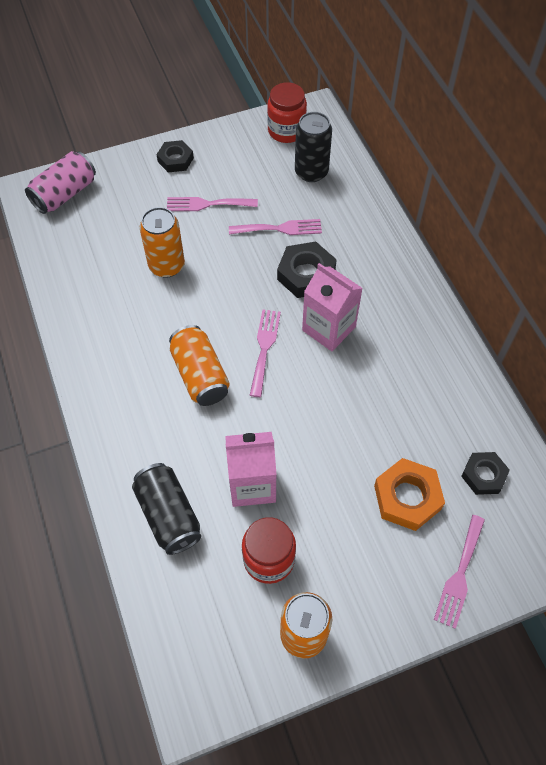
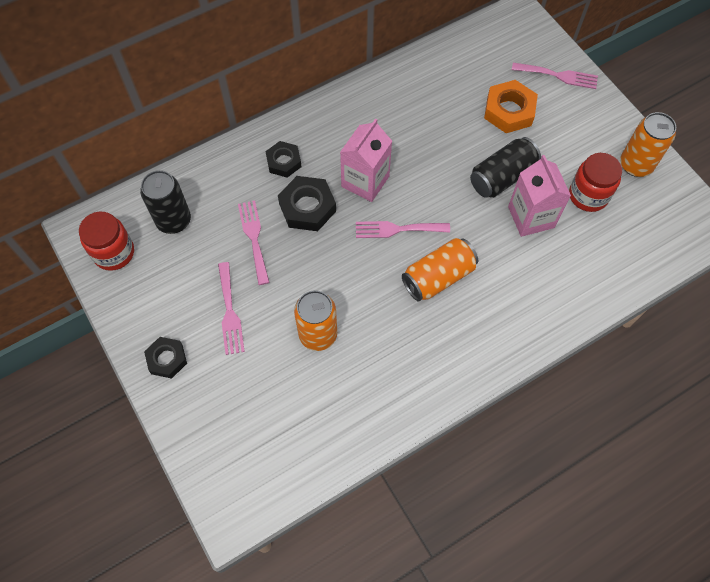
camera: 100 degrees left, 5 degrees up
(65, 194) = (232, 471): pink can -> none
(168, 515) = (577, 274): black can -> black can (502, 177)
(483, 475) = (476, 65): black nut -> black nut (284, 162)

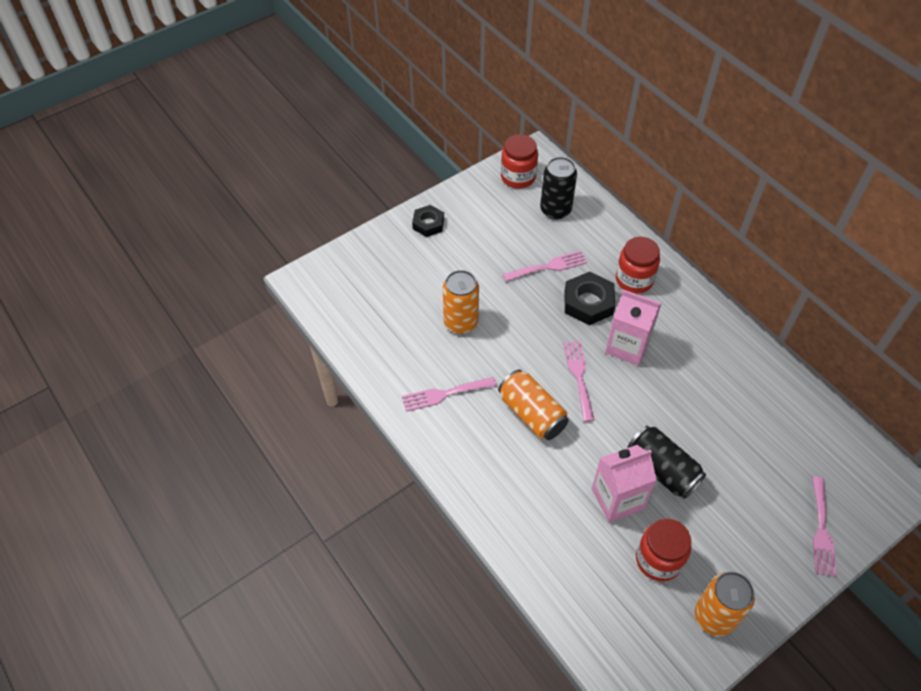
camera: 85 degrees right, 10 degrees down
(230, 312) = (474, 258): pink fork -> pink fork (444, 394)
(284, 162) = (634, 280): black nut -> red jar
(509, 111) = (752, 476): orange nut -> none

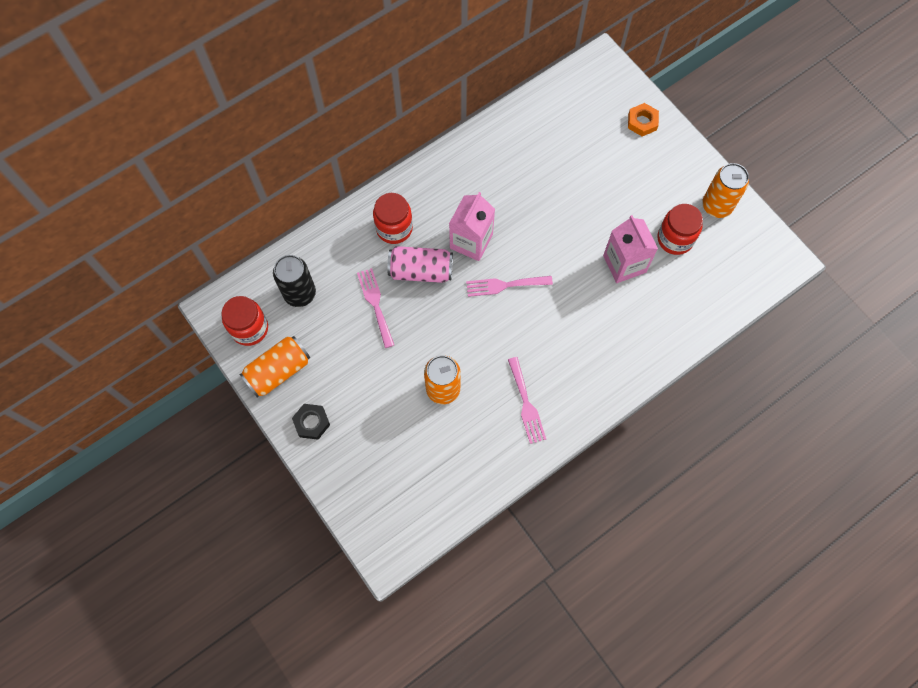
camera: 90 degrees left, 15 degrees up
(532, 414) = (545, 327): orange can -> orange can (278, 371)
(588, 302) = (421, 271): black nut -> pink can
(662, 470) = (596, 227): black can -> none
(821, 531) = (642, 122): pink fork -> orange nut

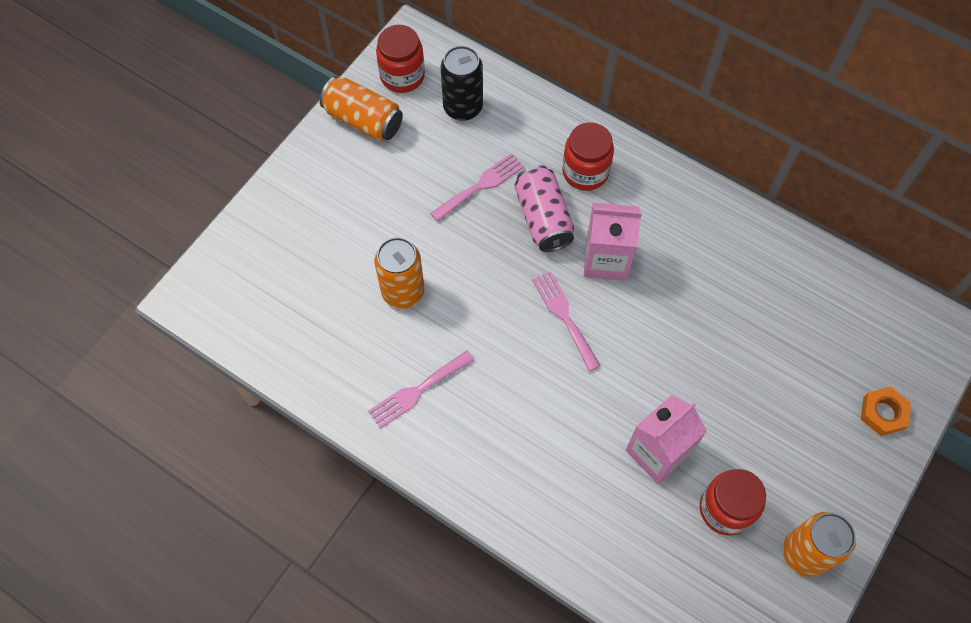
camera: 70 degrees right, 5 degrees down
(311, 422) = (315, 172): black nut -> none

